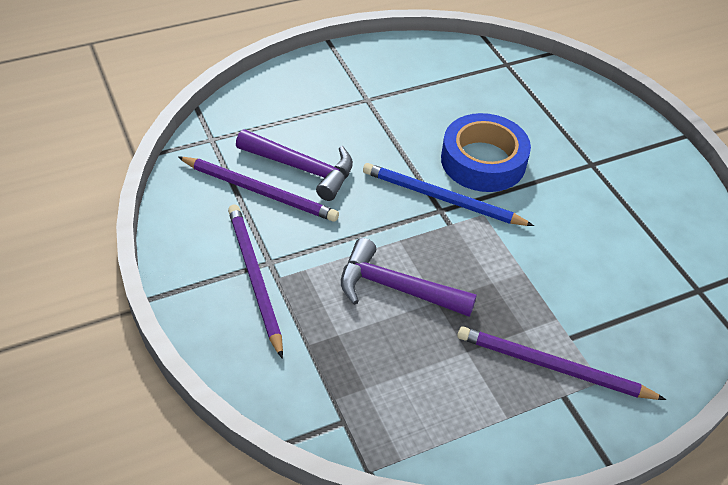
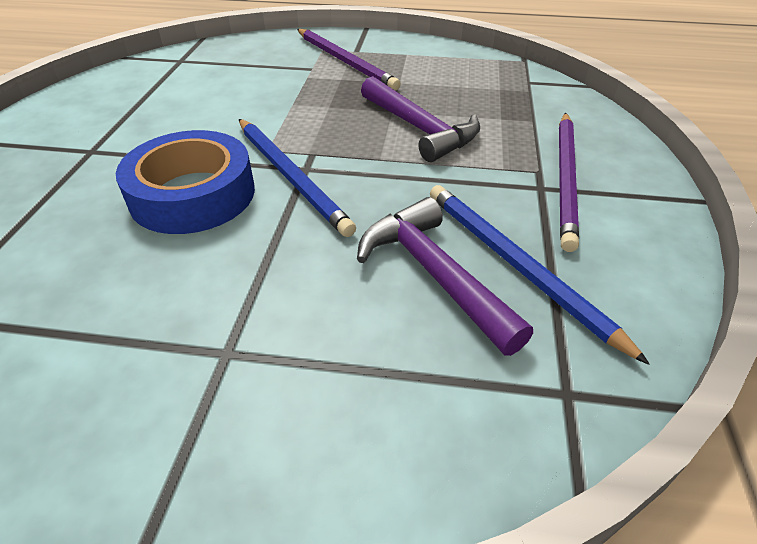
camera: 145 degrees left, 5 degrees down
(260, 191) = (516, 266): purple pencil -> blue pencil

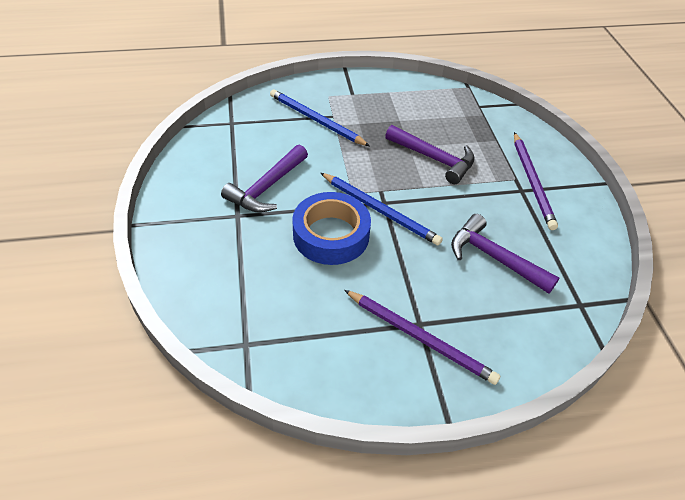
camera: 20 degrees left, 5 degrees up
(157, 127) = (266, 188): none -> purple hammer
(345, 61) = (351, 106): purple pencil -> purple pencil (420, 338)
(516, 266) = (531, 244): blue pencil -> blue pencil (316, 120)

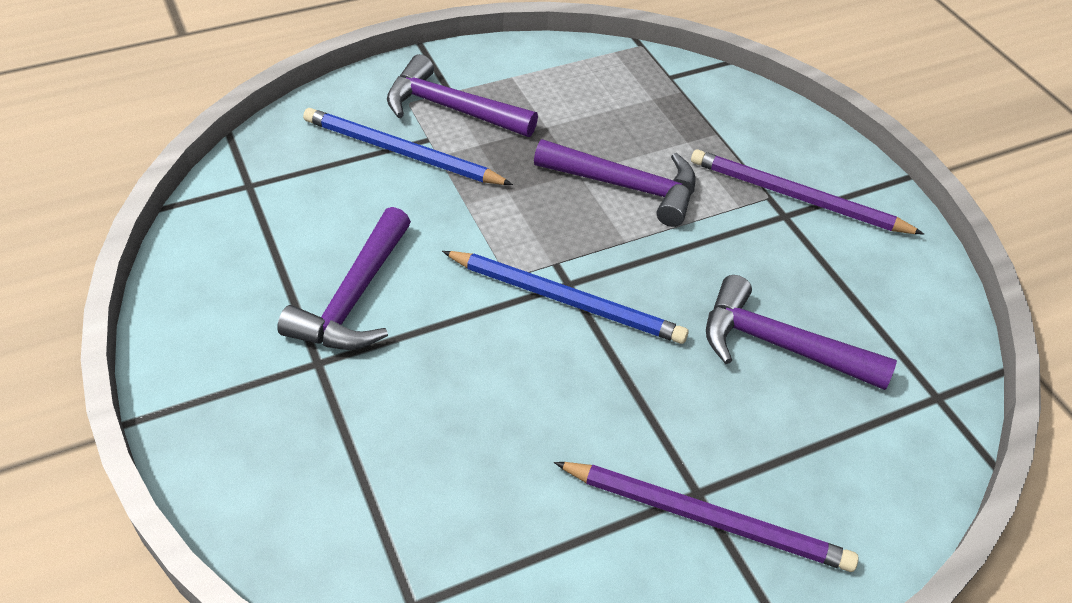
camera: 15 degrees left, 0 degrees up
(331, 235) = (497, 364): blue tape -> none
(350, 102) = (450, 108): none -> purple hammer
(532, 182) = (797, 197): purple pencil -> purple pencil turned 135 degrees clockwise

